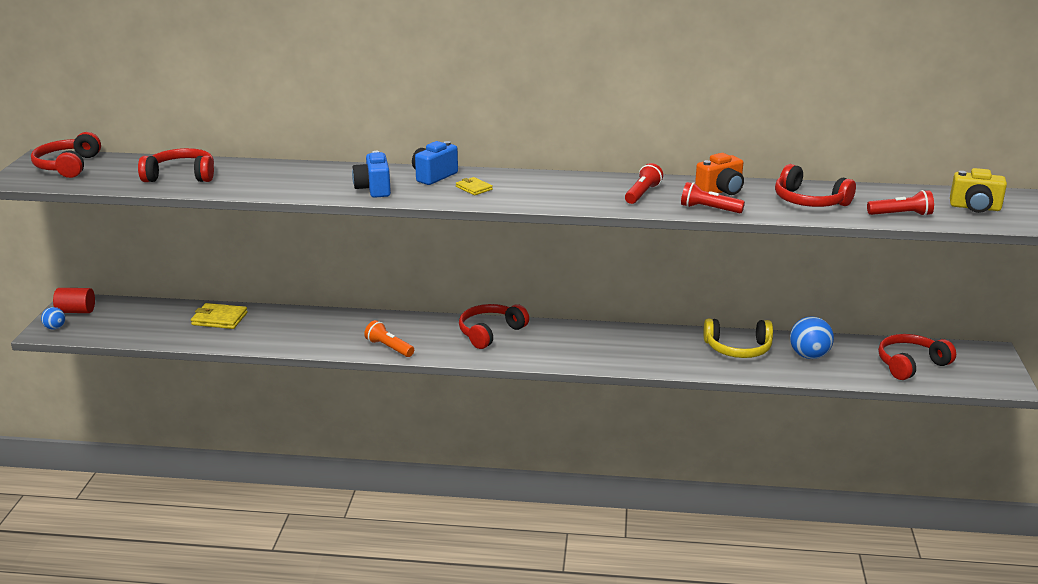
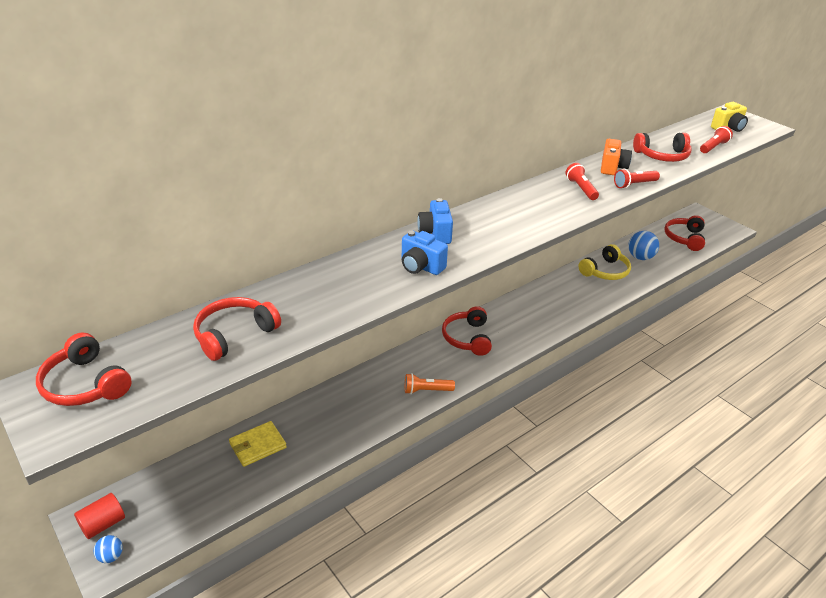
camera: 45 degrees left, 10 degrees up
(474, 188) = (482, 232): yellow wallet -> none

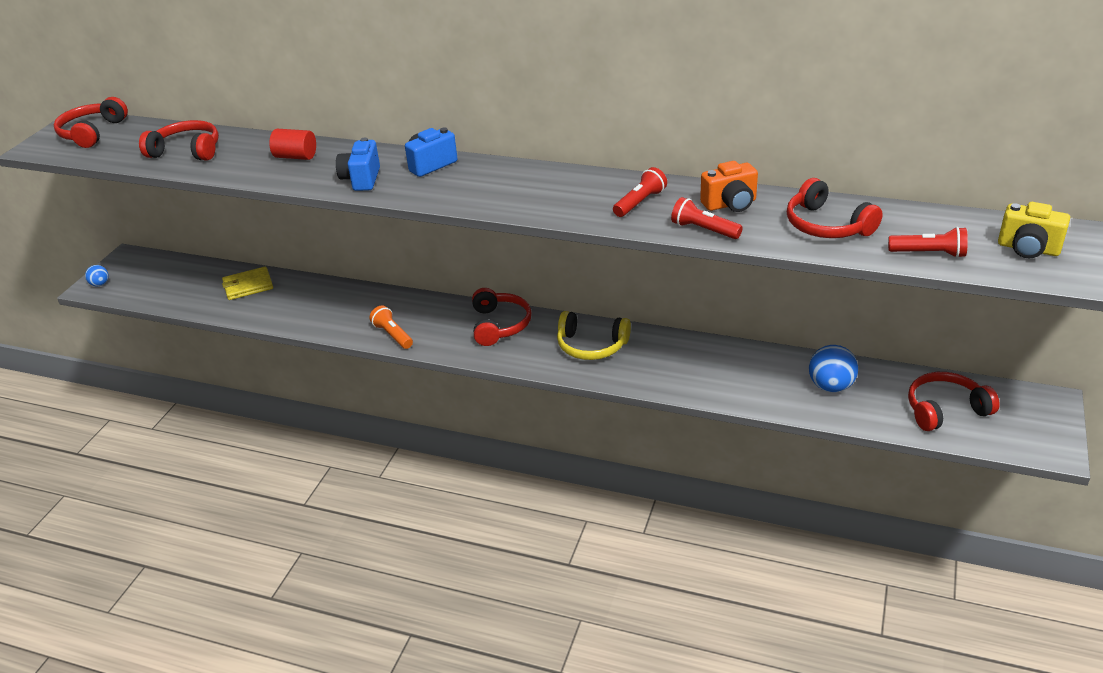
camera: 60 degrees right, 0 degrees up
(103, 524) = (125, 266): red cylinder -> red cylinder (296, 157)
(257, 445) = (248, 286): yellow wallet -> yellow wallet turned 45 degrees counterclockwise
(467, 338) = (499, 325): red headphones -> red headphones turned 120 degrees clockwise
(605, 271) = (754, 369): yellow headphones -> yellow headphones (591, 346)

